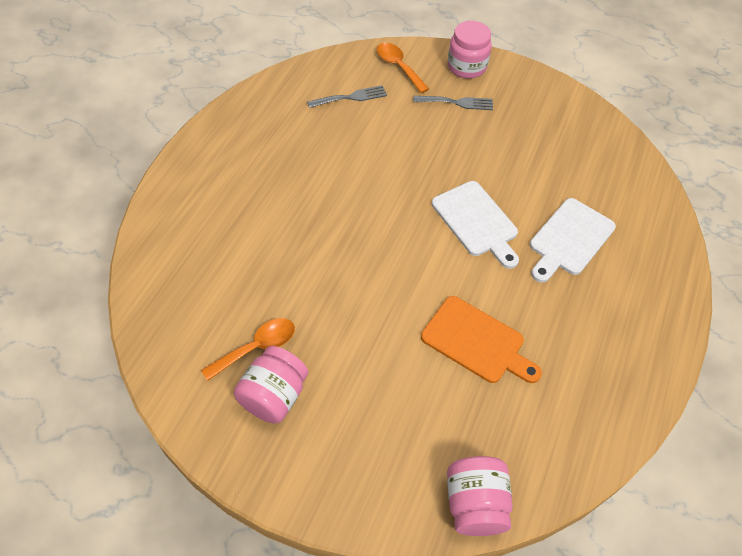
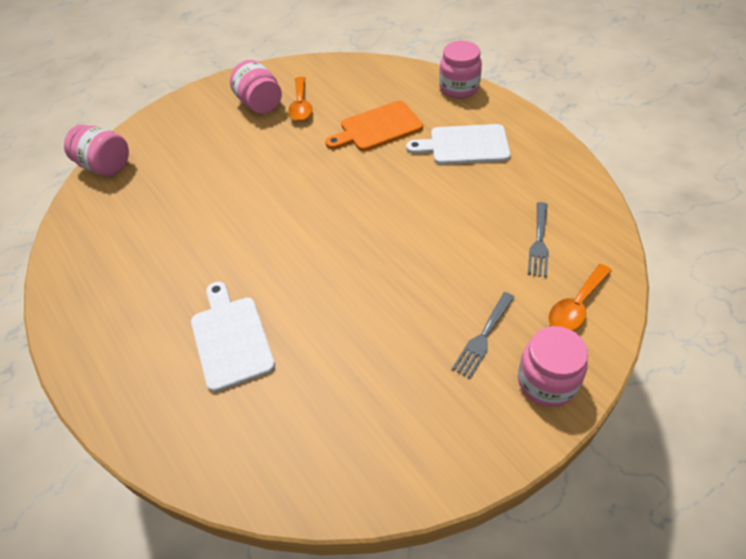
camera: 125 degrees right, 5 degrees down
(161, 210) = (459, 88): none -> pink jar
(398, 67) = (576, 306): orange spoon -> orange spoon turned 135 degrees clockwise
(476, 222) = (308, 273): white cutting board -> white cutting board (464, 145)
(477, 341) = (201, 217): orange cutting board -> orange cutting board (377, 128)

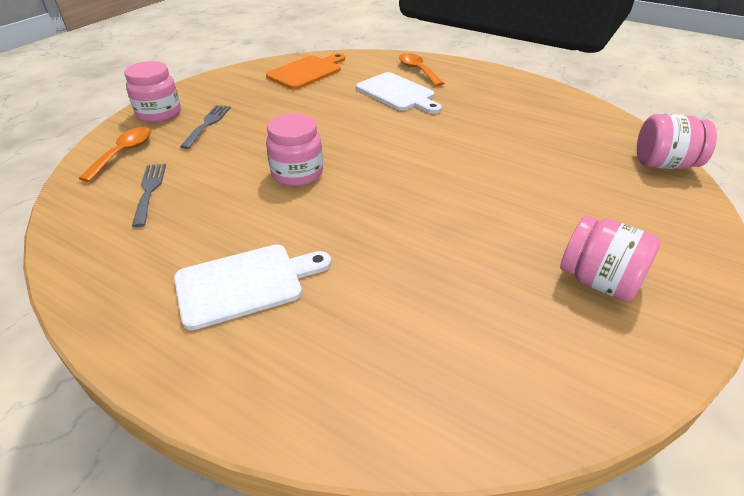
camera: 155 degrees right, 10 degrees down
(301, 106) = (534, 293): orange spoon -> orange spoon (417, 70)
(377, 128) = (387, 282): orange cutting board -> orange cutting board (307, 72)
(459, 88) = (275, 409): pink jar -> pink jar (297, 173)

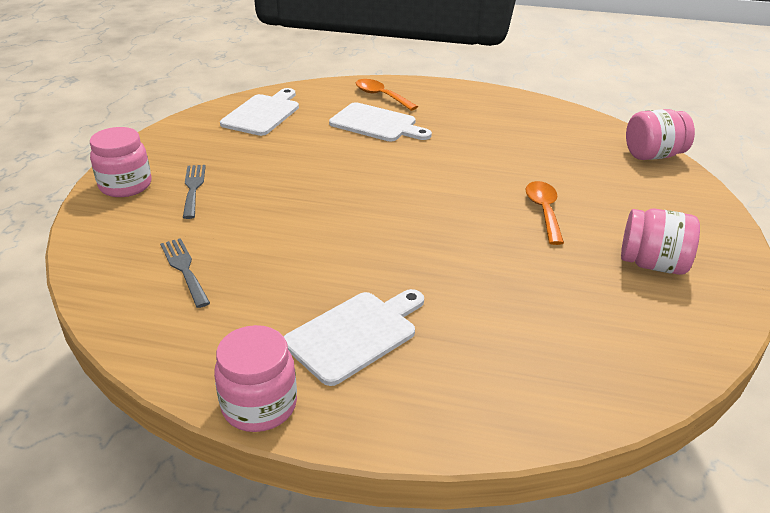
camera: 20 degrees left, 5 degrees down
(124, 153) = (120, 236): orange spoon -> orange spoon (543, 211)
(297, 173) = (330, 223): pink jar -> pink jar (259, 405)
(307, 72) = (262, 113): orange cutting board -> white cutting board

